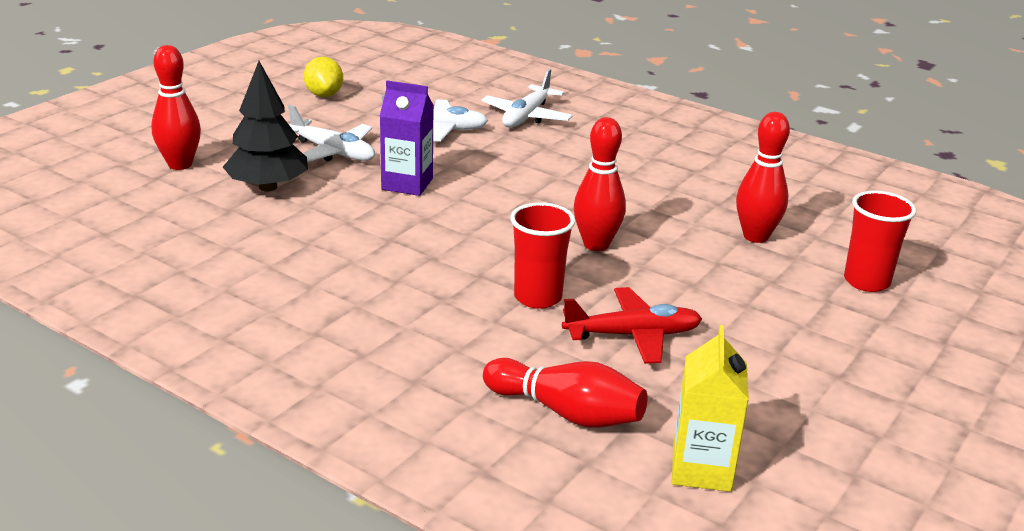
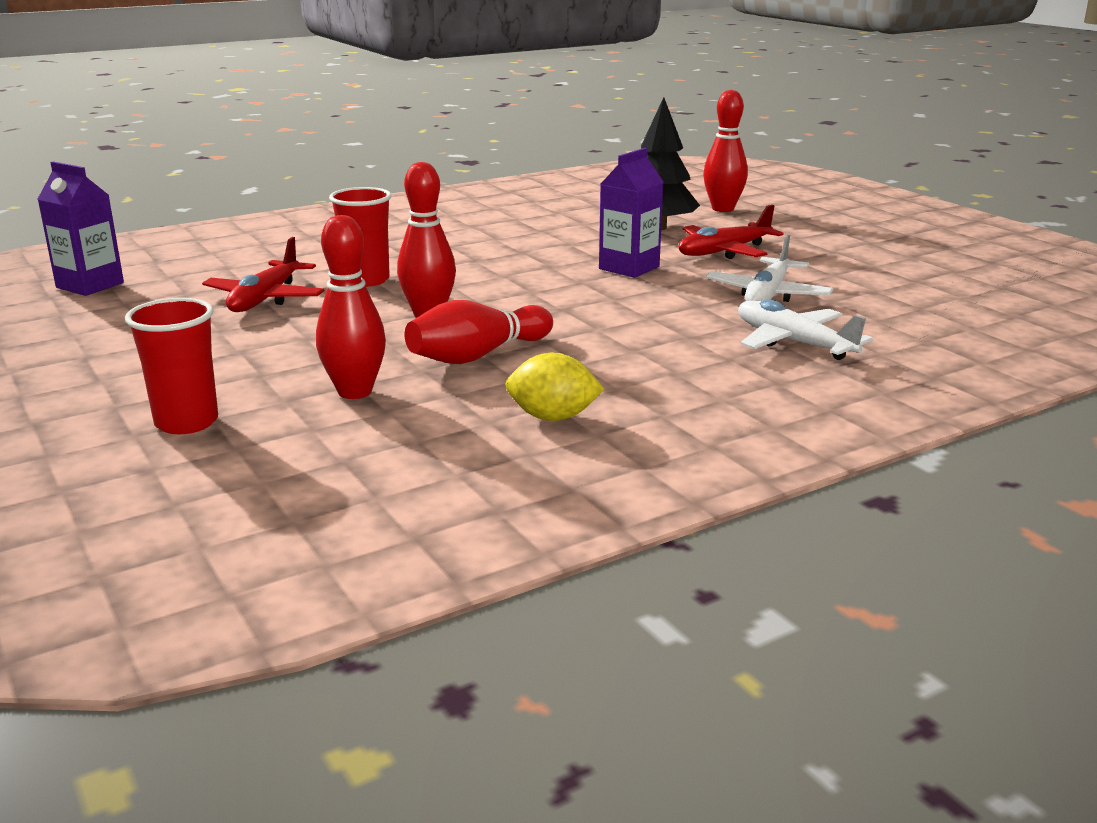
camera: 115 degrees right, 5 degrees down
(324, 95) = (891, 262): yellow lemon -> yellow lemon (553, 417)
(333, 152) = (724, 252): white plane -> red plane
(566, 412) = (211, 264): red bowling pin -> red bowling pin (478, 355)
(701, 469) = (90, 285): yellow carton -> purple carton

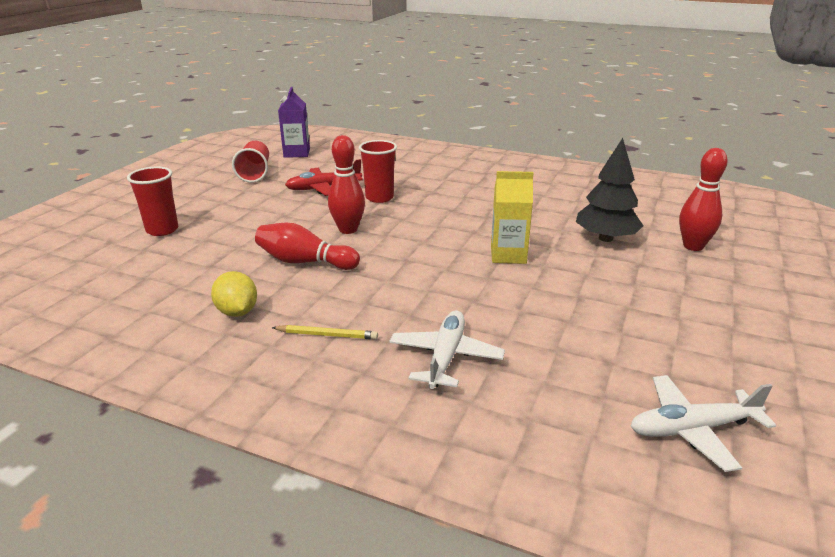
camera: 55 degrees right, 5 degrees up
(104, 324) = (255, 173): none -> red cup
(355, 392) = (226, 250): red bowling pin -> none
(629, 268) = (508, 255): purple carton -> yellow carton
(680, 382) = (327, 335): none -> yellow pencil
(724, 252) = (596, 276): red plane -> none
(768, 295) = (530, 319): white plane -> white plane (692, 429)

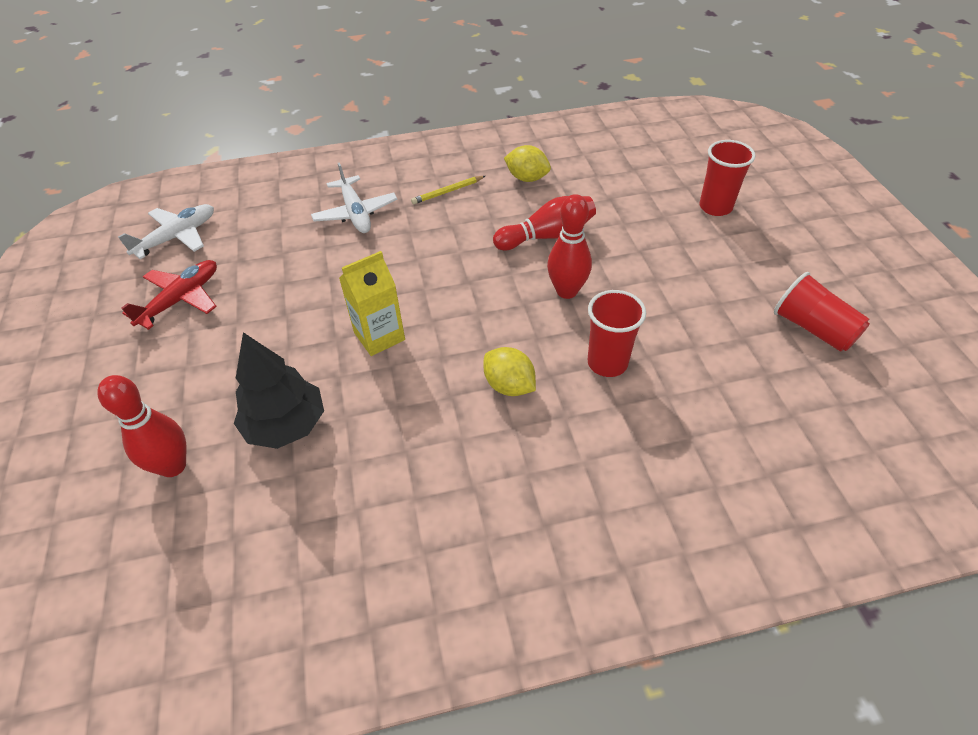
camera: 145 degrees right, 20 degrees up
(296, 153) = (863, 410): purple carton -> none
(323, 188) = (693, 345): red plane -> red plane (181, 299)
(447, 208) = (509, 386): none -> yellow lemon

